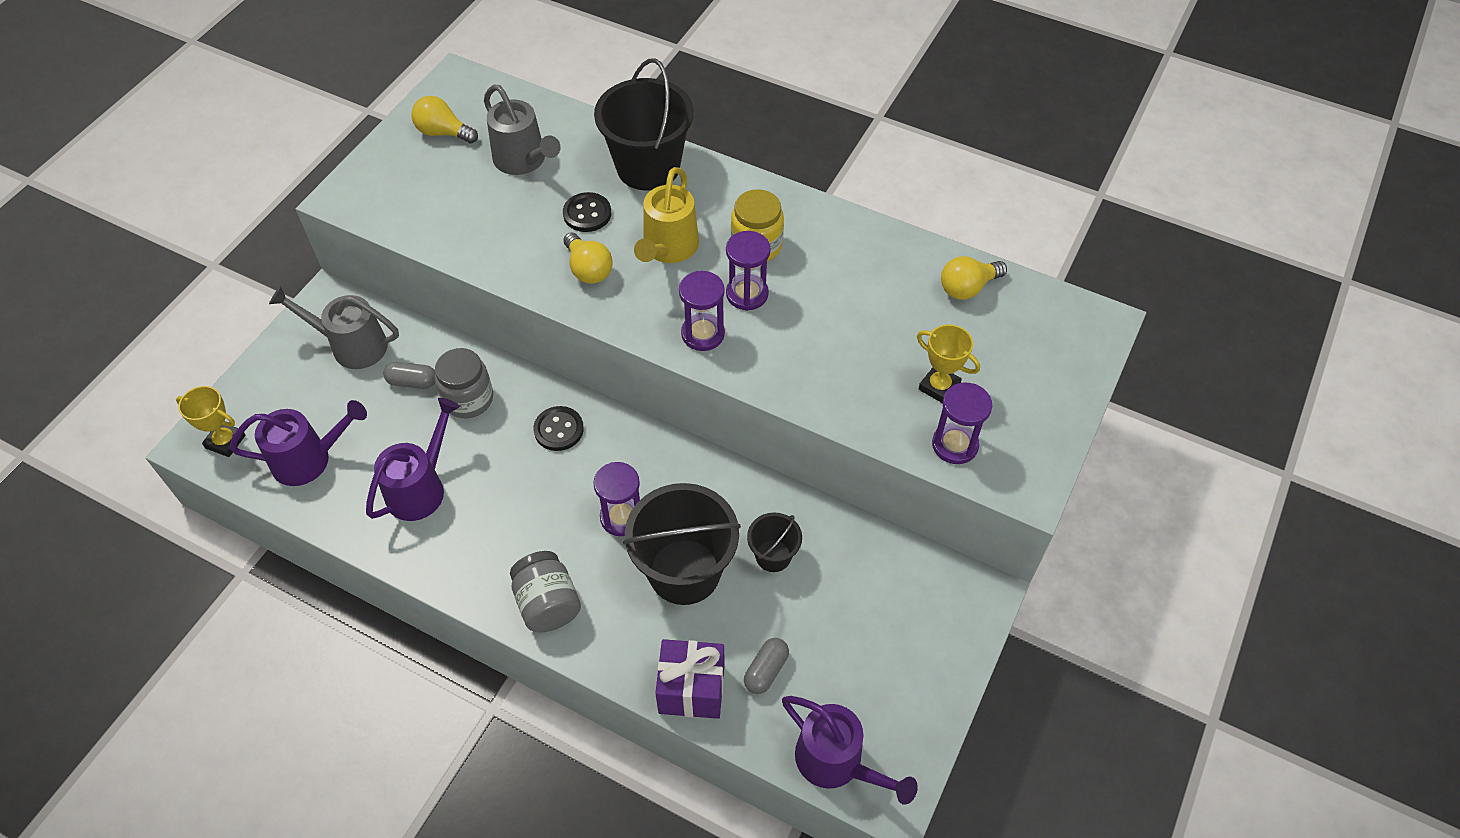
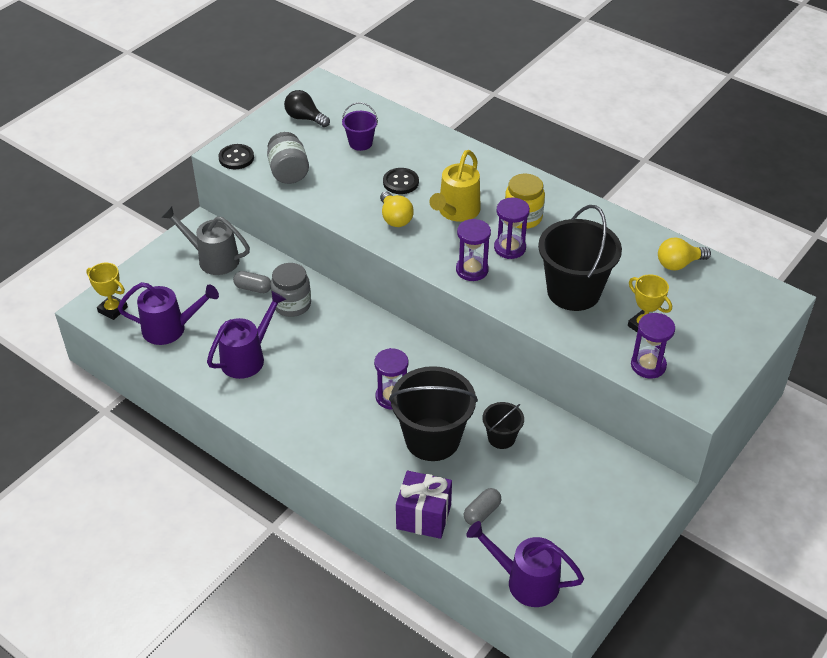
camera: 10 degrees right, 10 degrees down
(443, 132) = (305, 118): yellow light bulb -> black light bulb
(524, 161) = (360, 143): grey watering can -> purple bucket
(547, 604) = (327, 446): grey jar -> grey jar (288, 172)
(558, 430) = (355, 333): black button -> black button (236, 158)
(648, 167) = (451, 157): black bucket -> black bucket (573, 291)
(837, 763) = (525, 581): purple watering can -> purple watering can turned 150 degrees clockwise

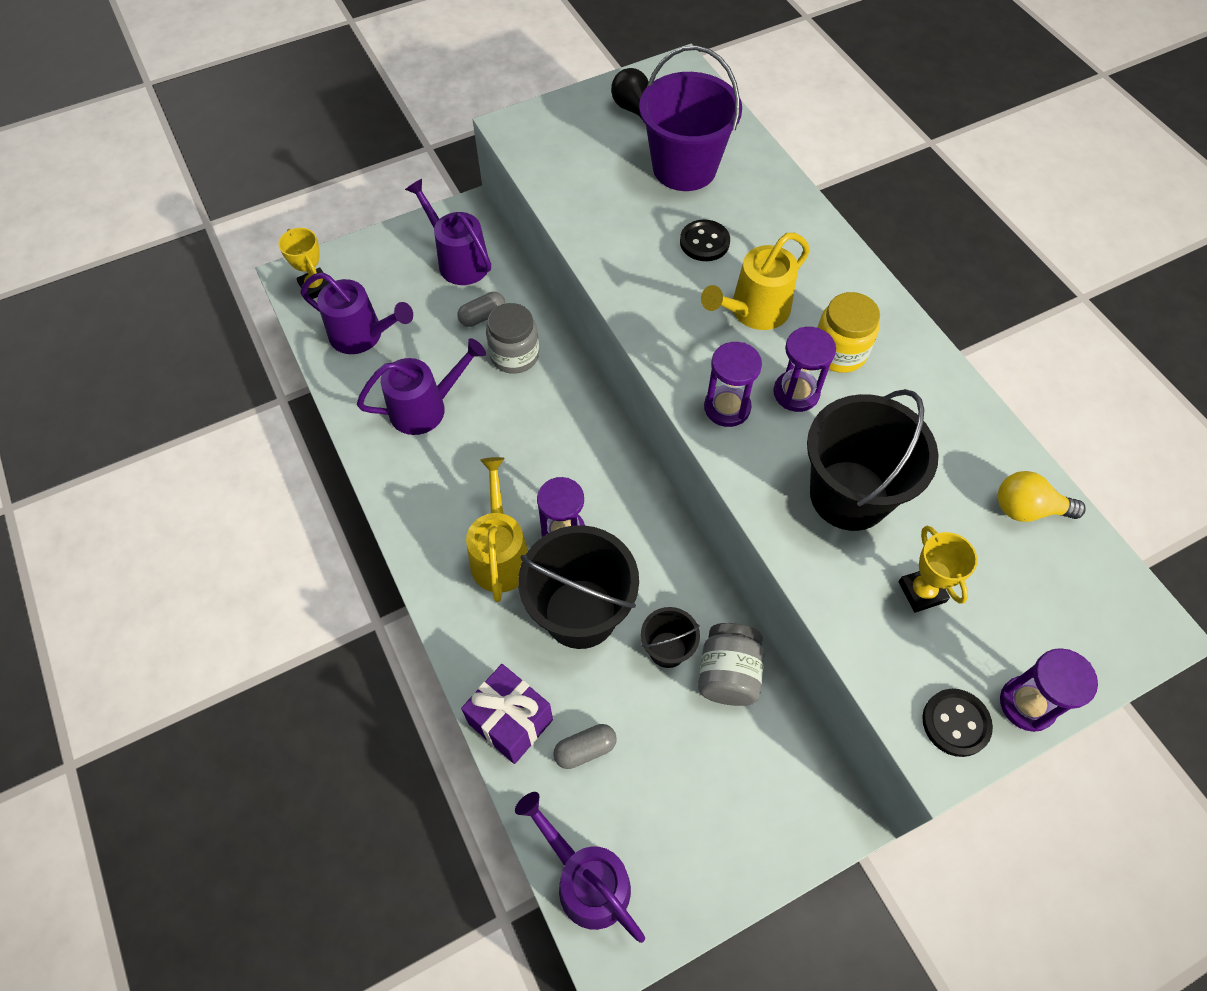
camera: 25 degrees right, 15 degrees up
(212, 259) = (458, 260): grey watering can -> purple watering can
(236, 158) = (522, 139): black button -> black button (955, 723)
(253, 288) = (482, 316): grey capsule -> grey capsule turned 75 degrees counterclockwise
(288, 172) = (573, 180): grey jar -> grey jar (728, 674)
(356, 425) = (500, 554): none -> yellow watering can
(360, 143) = (684, 168): purple bucket -> purple bucket, size x2.00
(395, 218) = (668, 293): yellow light bulb -> none
(648, 365) = (895, 660): purple hourglass -> purple hourglass (1027, 704)

